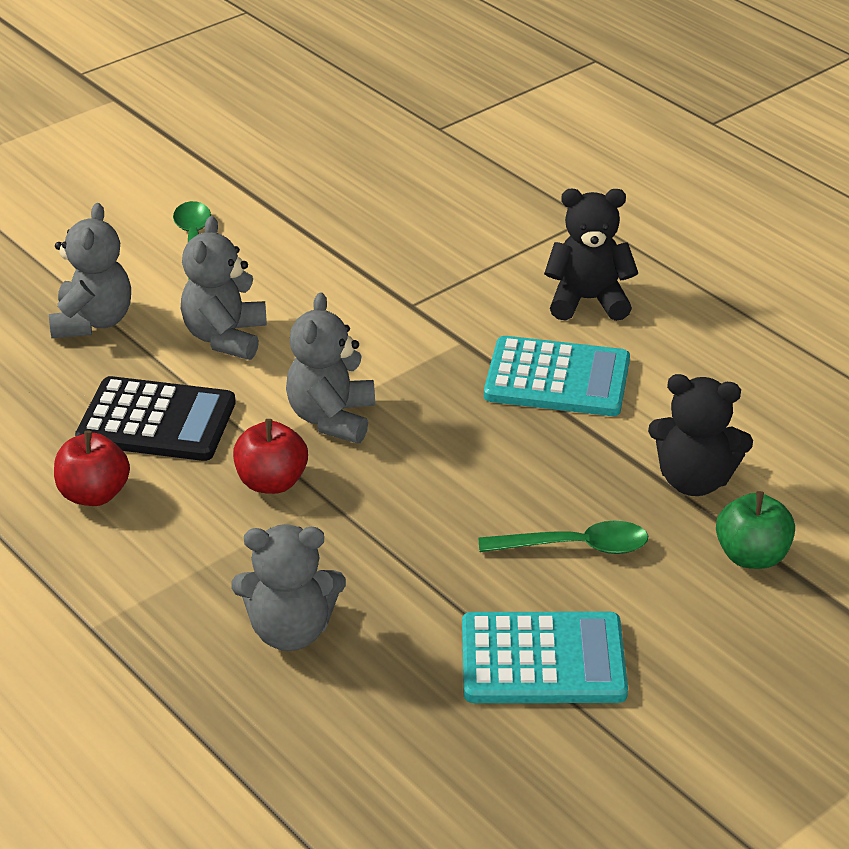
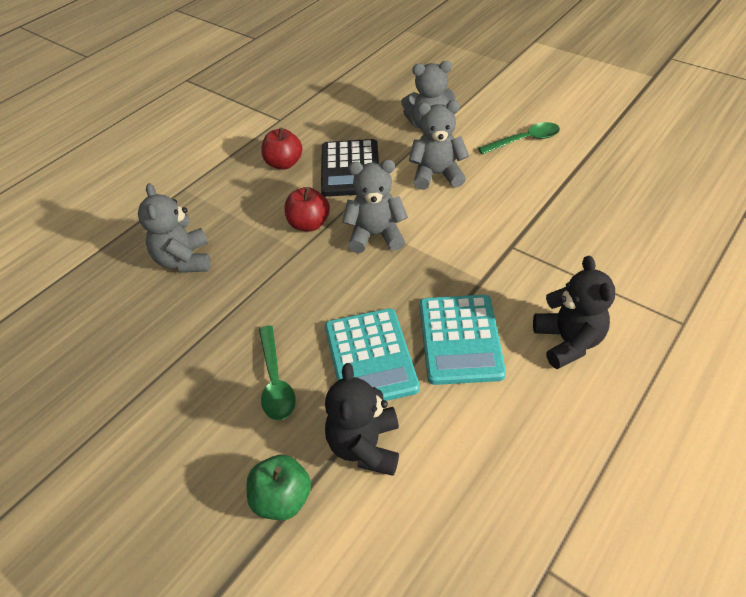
camera: 80 degrees right, 10 degrees up
(543, 660) = (163, 382): turquoise calculator -> turquoise calculator (370, 358)

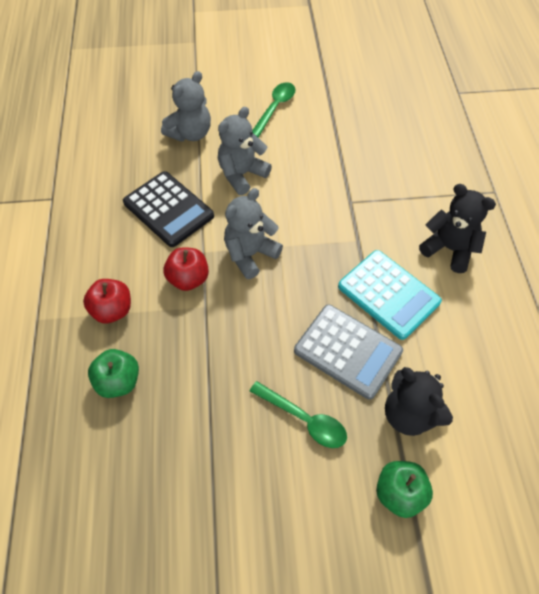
camera: 45 degrees left, 10 degrees up
(184, 260) = (118, 381): grey teddy bear -> green apple
(284, 163) = (105, 238): red apple -> red apple (112, 310)
(370, 358) = (348, 351): turquoise calculator -> grey calculator

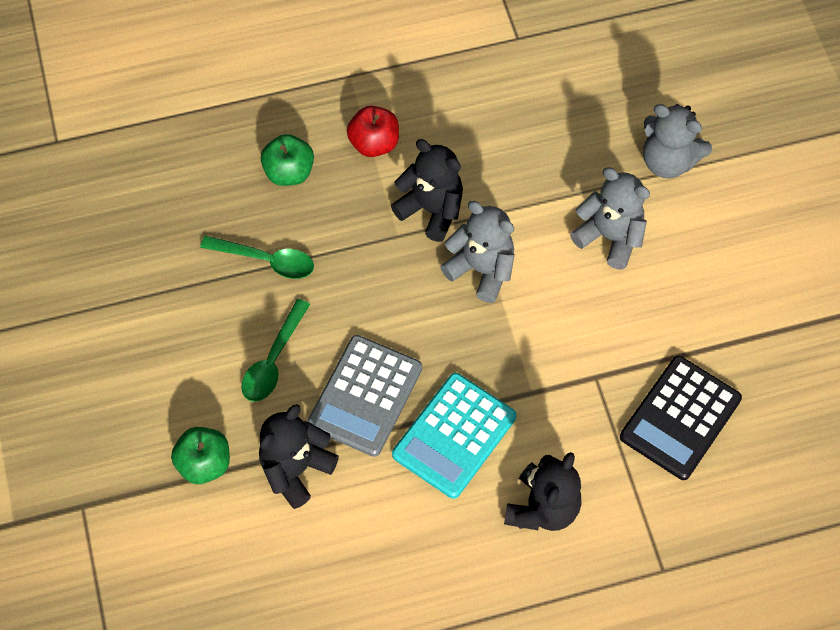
camera: 80 degrees right, 5 degrees up
(168, 209) = (530, 165): black calculator -> black calculator (680, 418)
(188, 279) = (431, 210): red apple -> black teddy bear
(275, 108) = (749, 257): green spoon -> green spoon (266, 260)

